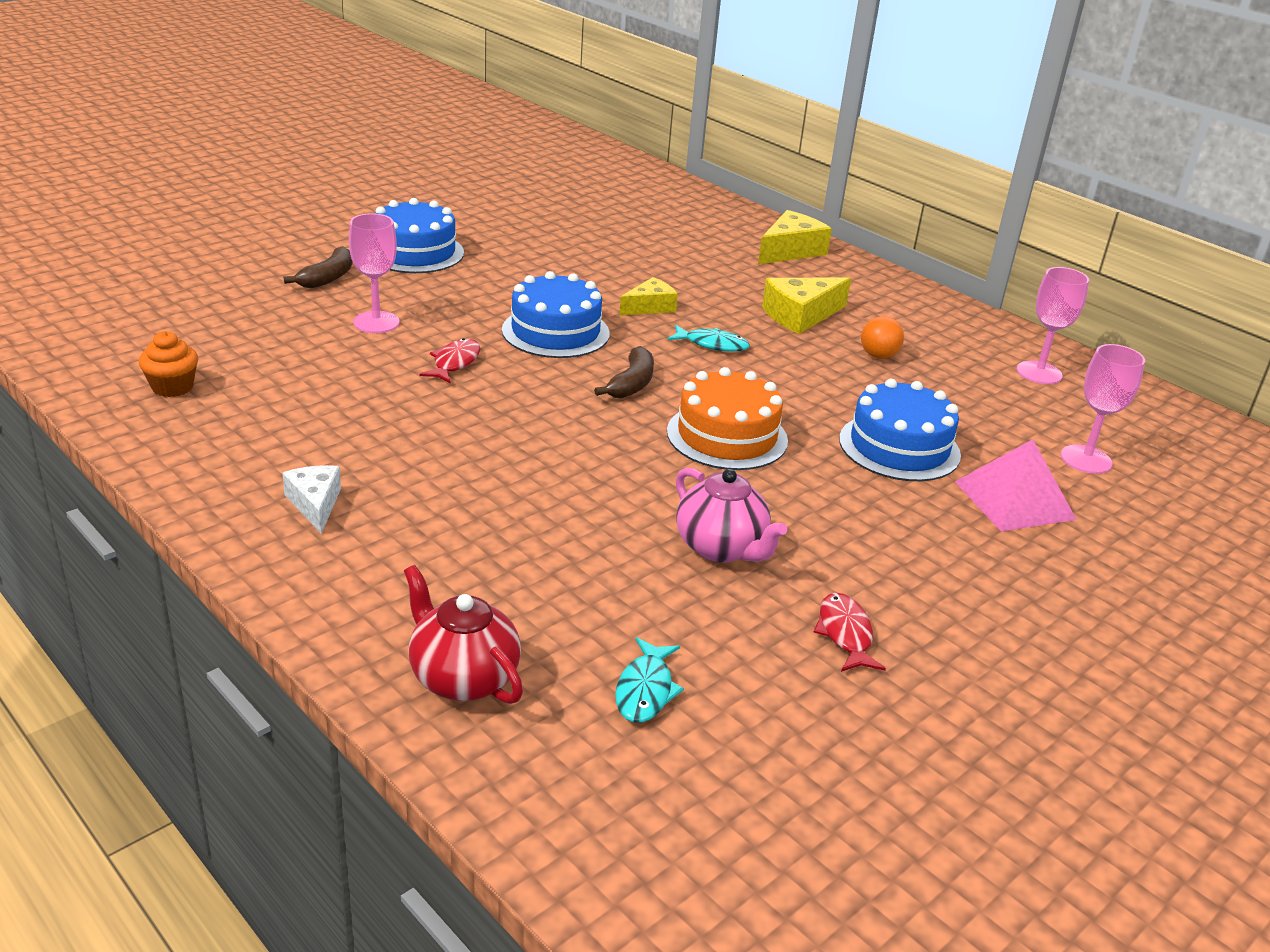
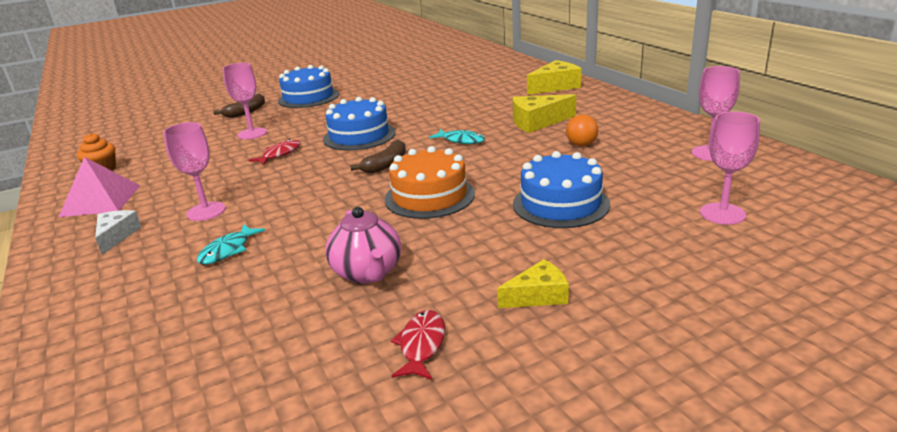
camera: 20 degrees right, 5 degrees down
(421, 462) = (206, 211): none -> pink goblet
(462, 678) = (97, 360): red teapot -> none
(645, 690) = (222, 381): turquoise fish -> turquoise fish (228, 250)
(650, 307) = (433, 120): yellow cheese -> yellow cheese (538, 296)
(1014, 500) = (639, 243): pink pyramid -> pink pyramid (101, 200)

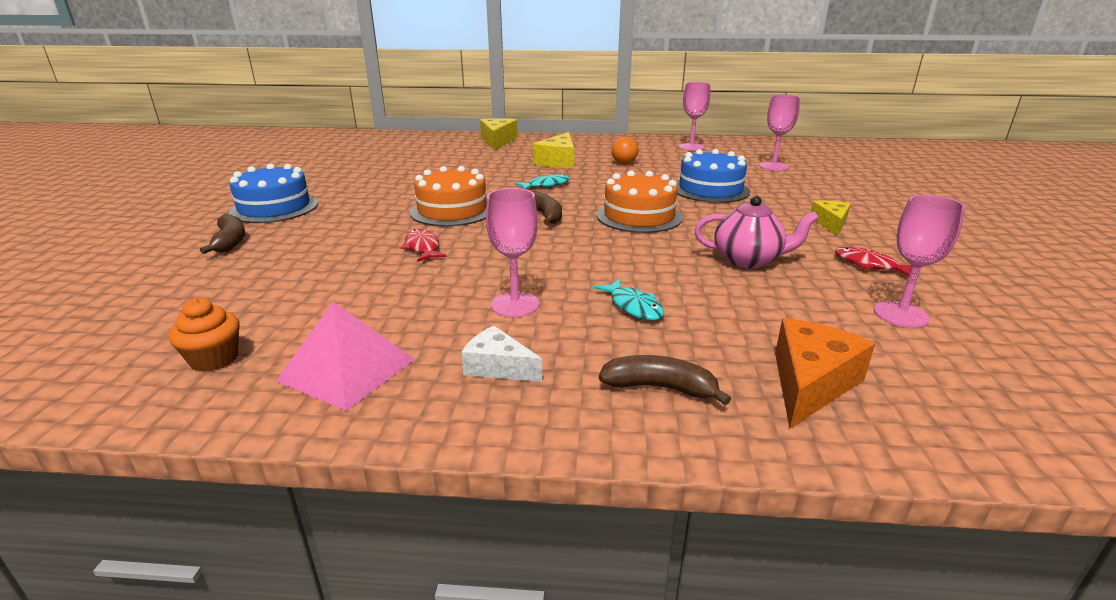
camera: 60 degrees left, 0 degrees up
(104, 295) = (660, 388): none -> brown banana
(128, 356) = (810, 383): none -> orange cheese
(252, 133) = (321, 250): pink goblet -> pink goblet (901, 314)
(359, 136) = (452, 210): blue cake -> orange cake

